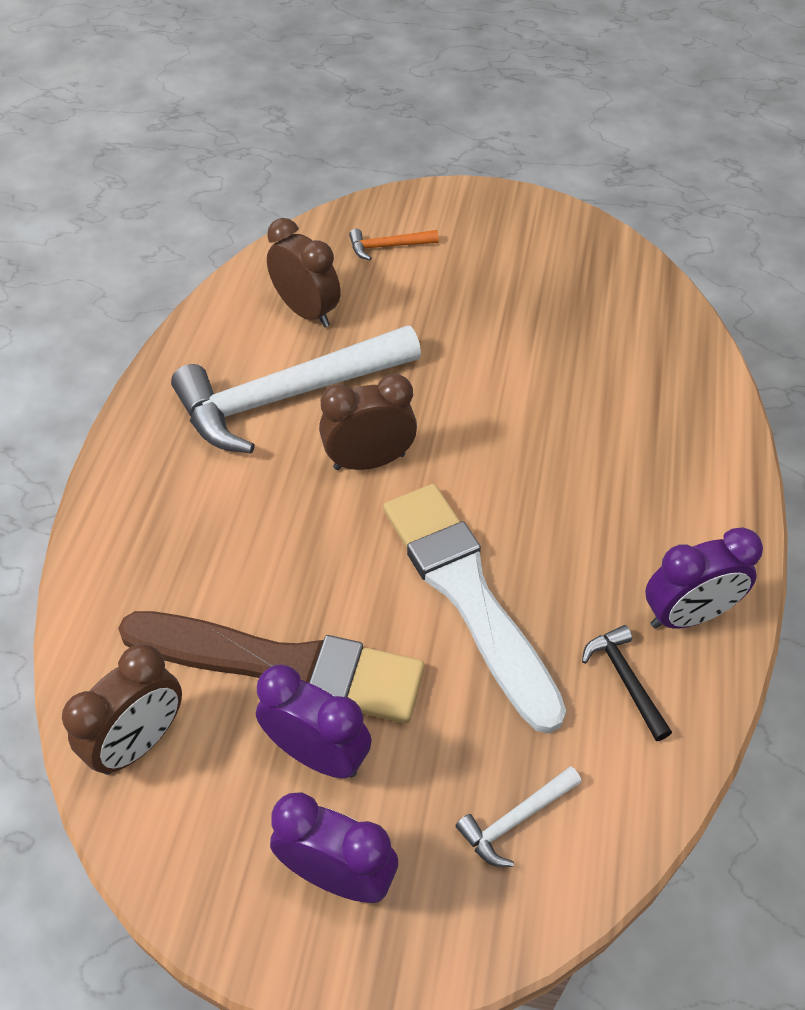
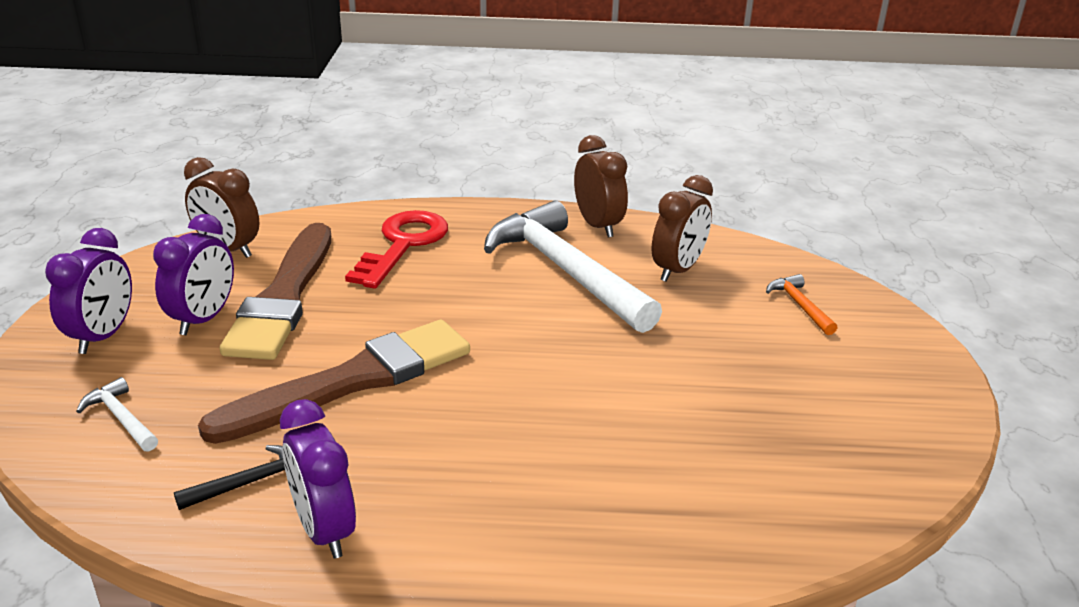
camera: 80 degrees right, 20 degrees down
(185, 539) = (403, 245): none -> red key
(369, 461) = (499, 318): brown clock -> brown clock (598, 226)
(467, 594) = (352, 381): white brush -> brown brush

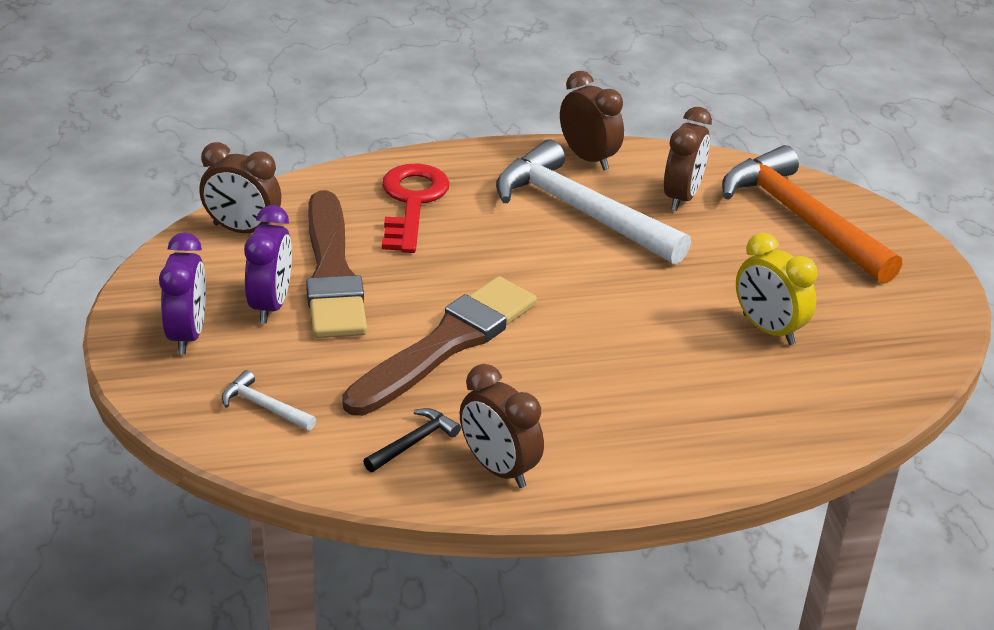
camera: 15 degrees left, 5 degrees up
(324, 530) = (498, 469): purple clock -> brown clock
(718, 414) = (768, 329): none -> yellow clock
(800, 306) = (802, 219): orange hammer -> orange hammer, size x2.45

